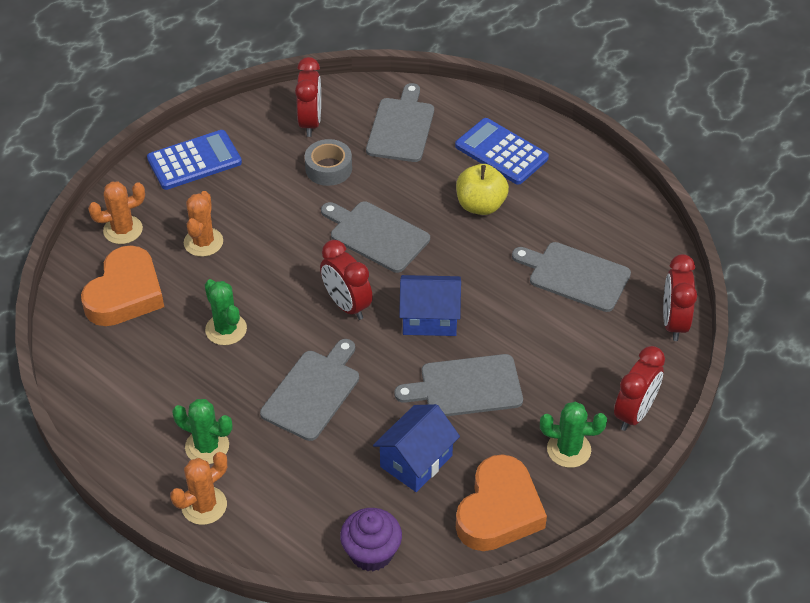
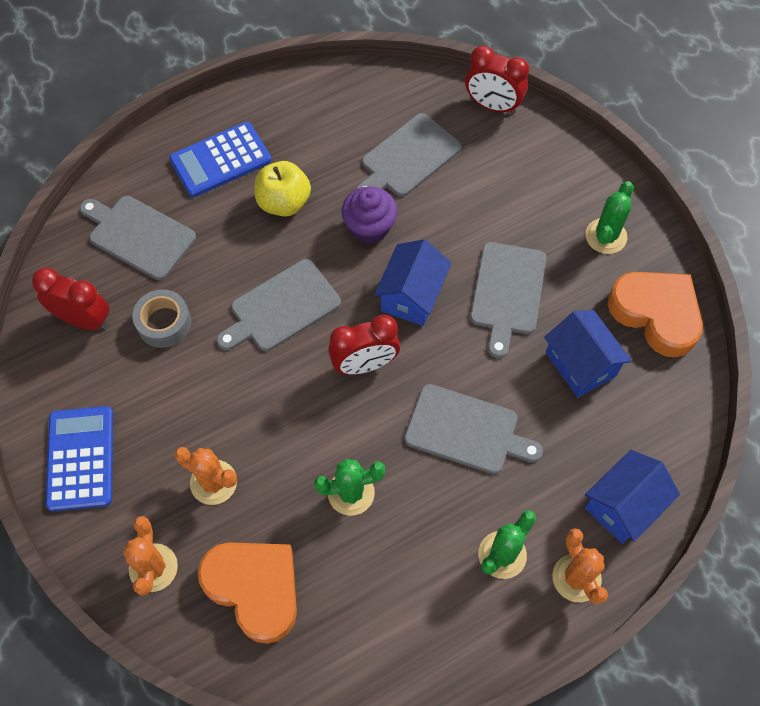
camera: 70 degrees left, 15 degrees up
(285, 526) = (623, 505): none -> blue house
(313, 392) = (466, 431): grey cutting board -> grey cutting board turned 150 degrees clockwise
(371, 553) = (674, 436): purple cupcake -> purple cupcake (369, 227)
(634, 413) = (582, 172): red clock -> none

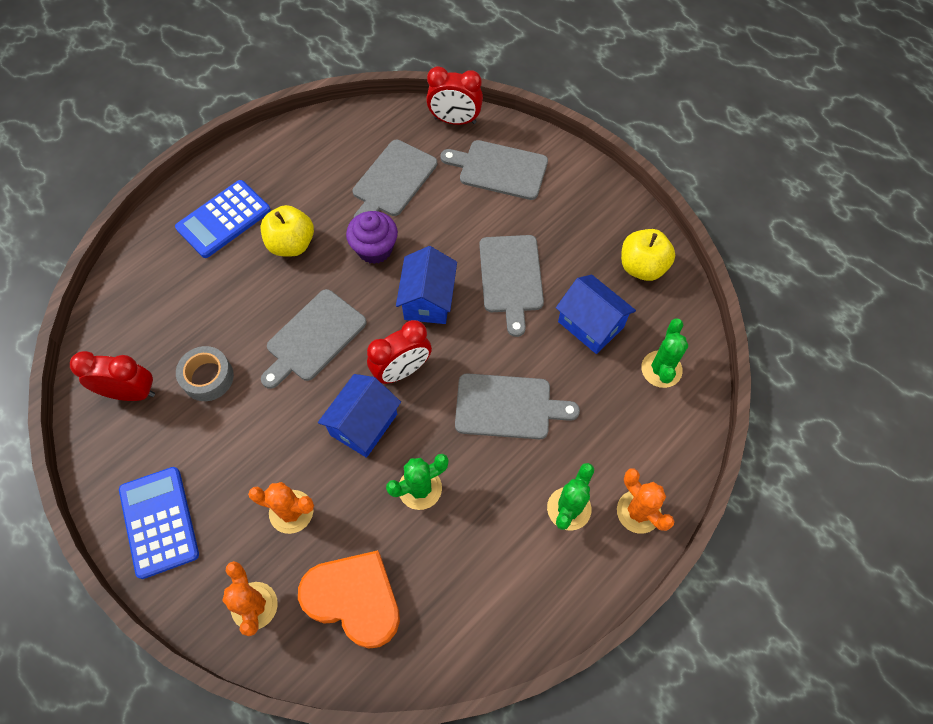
camera: 15 degrees left, 0 degrees up
(139, 235) = (164, 304): grey cutting board -> grey cutting board (499, 169)
(606, 236) = (582, 210): green cactus -> green cactus (661, 369)
(623, 505) = (660, 438): blue house -> blue house (363, 424)
(656, 314) = (642, 267): orange heart -> yellow apple

